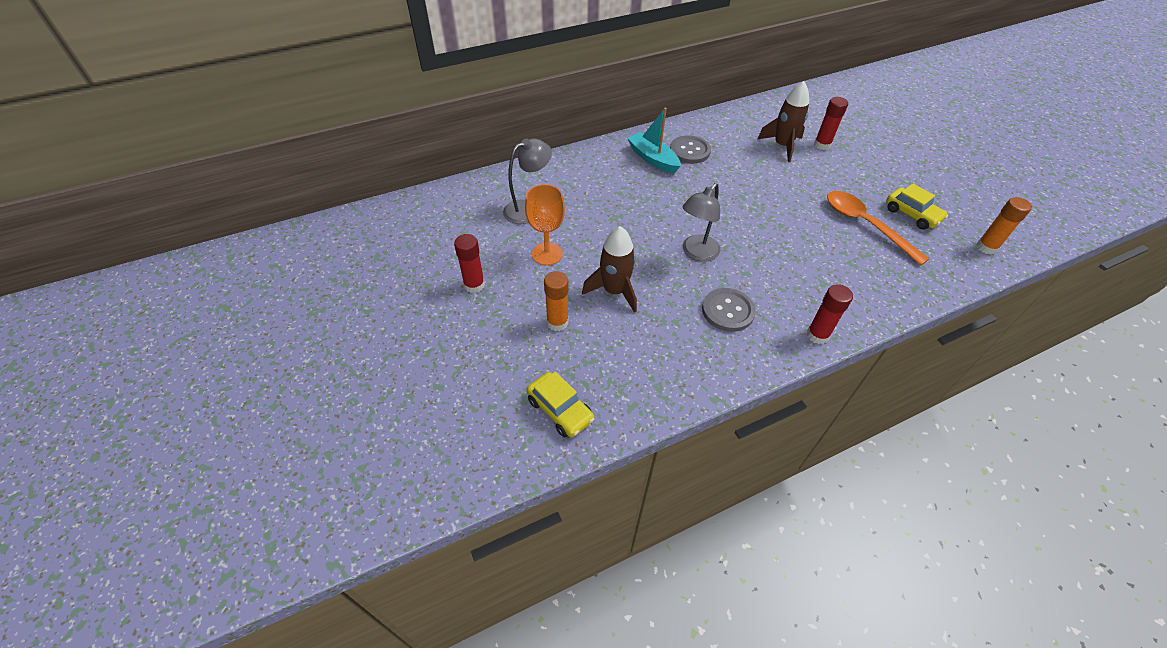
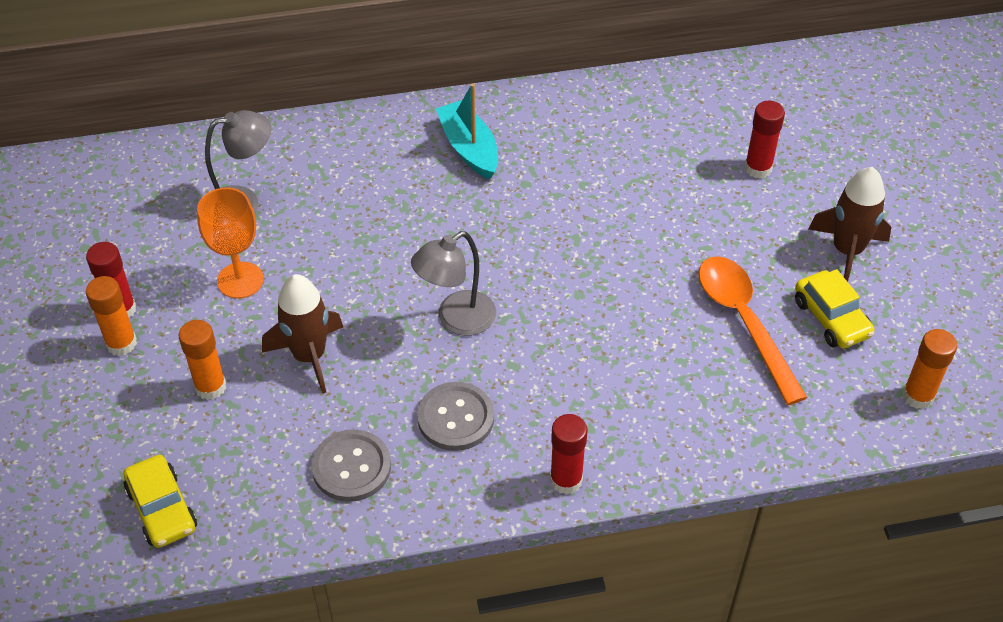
camera: 15 degrees right, 0 degrees up
(483, 306) = (121, 343): none -> orange glue stick
(689, 151) = (534, 144): grey button -> grey button (351, 467)
(782, 146) = (690, 159): brown rocket -> brown rocket (847, 251)

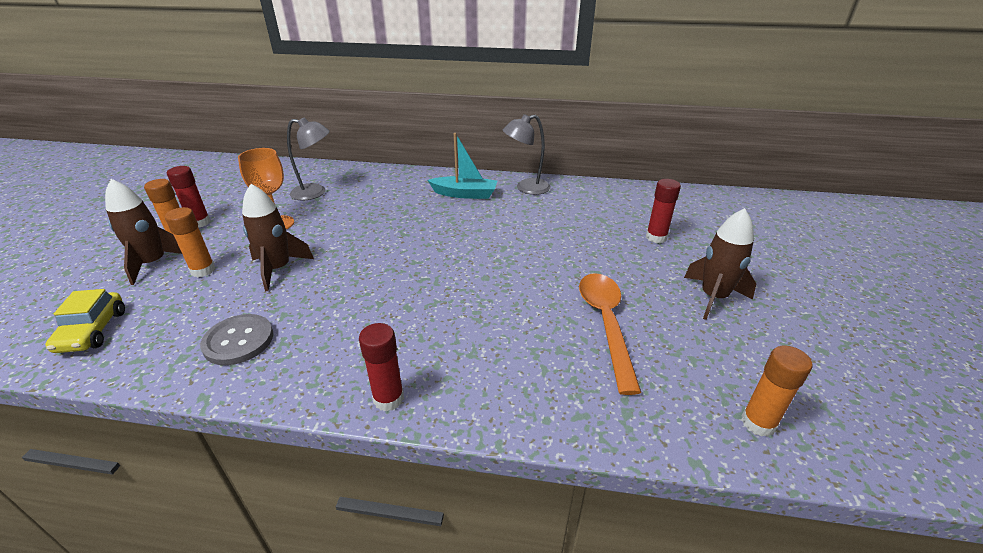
camera: 20 degrees right, 15 degrees down
(130, 396) = (154, 263): none -> brown rocket
(455, 418) = (339, 329): grey button -> none
(456, 320) = (389, 272): grey lamp -> grey lamp (526, 188)
(469, 148) = (465, 194): turquoise boat -> turquoise boat turned 105 degrees clockwise
(831, 318) = (685, 339): yellow car -> none

